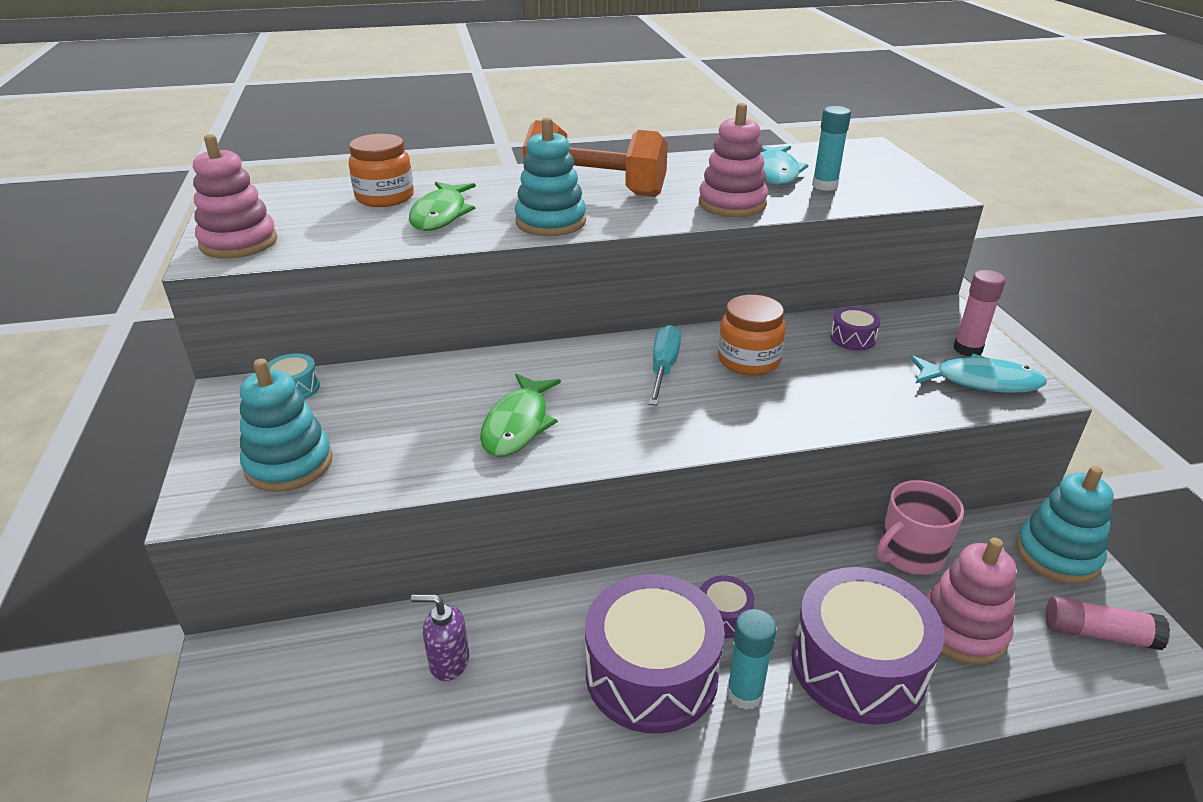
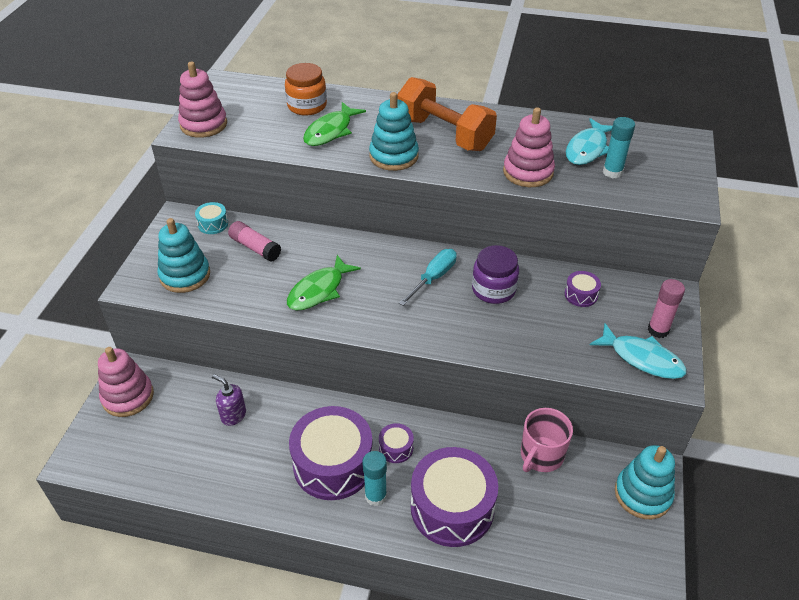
camera: 25 degrees right, 10 degrees up
(748, 360) = (493, 289): orange jar -> purple jar
(909, 554) = (541, 455): pink mug -> pink mug turned 45 degrees counterclockwise
(962, 629) = (534, 514): pink stacking toy -> pink stacking toy (128, 396)
(1098, 633) = (621, 552): pink glue stick -> pink glue stick (255, 248)

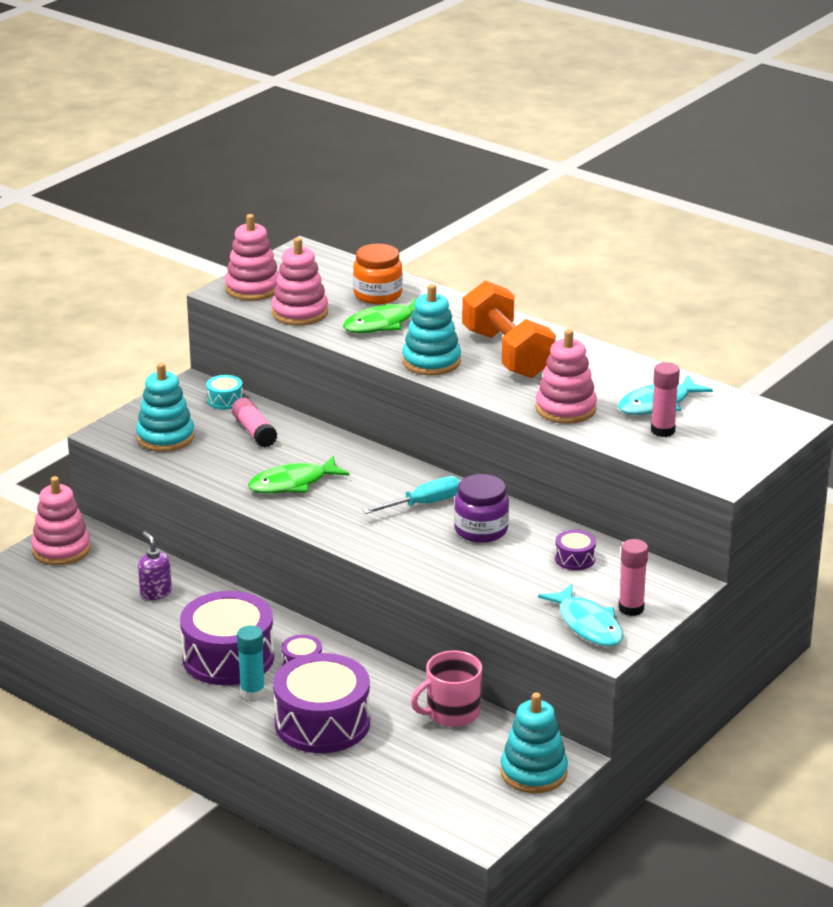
camera: 25 degrees right, 15 degrees down
(257, 138) = (300, 313): none -> pink stacking toy
(612, 172) = (662, 431): turquoise glue stick -> pink glue stick

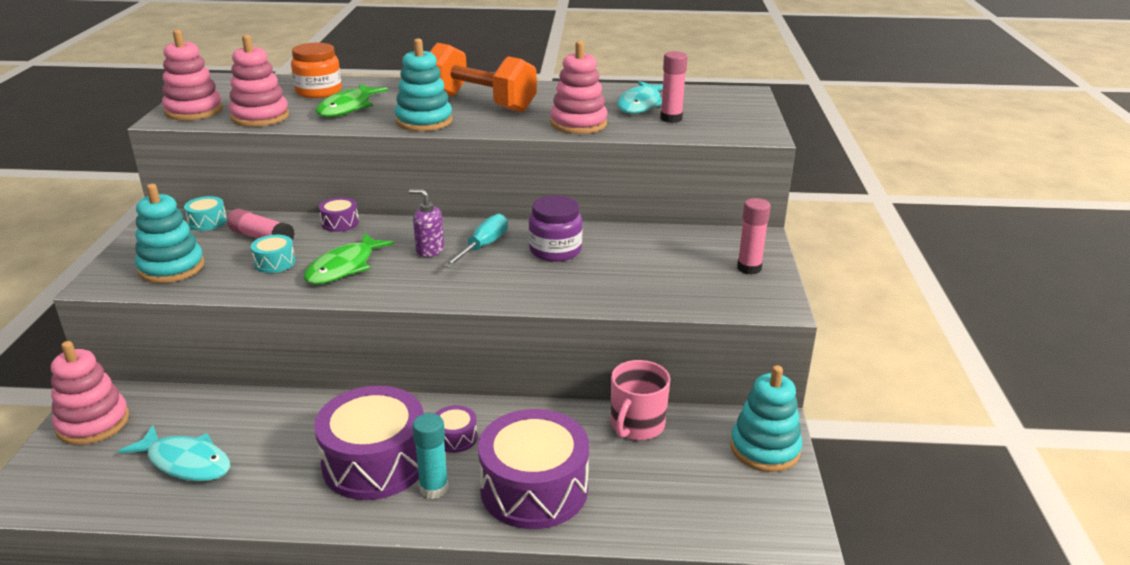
camera: 35 degrees left, 0 degrees up
(155, 593) = (239, 427): purple soap dispenser -> purple soap dispenser (429, 250)
(244, 460) = (275, 263): none -> turquoise drum
(575, 559) = (656, 247): purple drum -> purple drum (340, 223)
(587, 625) = (736, 292): turquoise fish -> turquoise fish (185, 462)

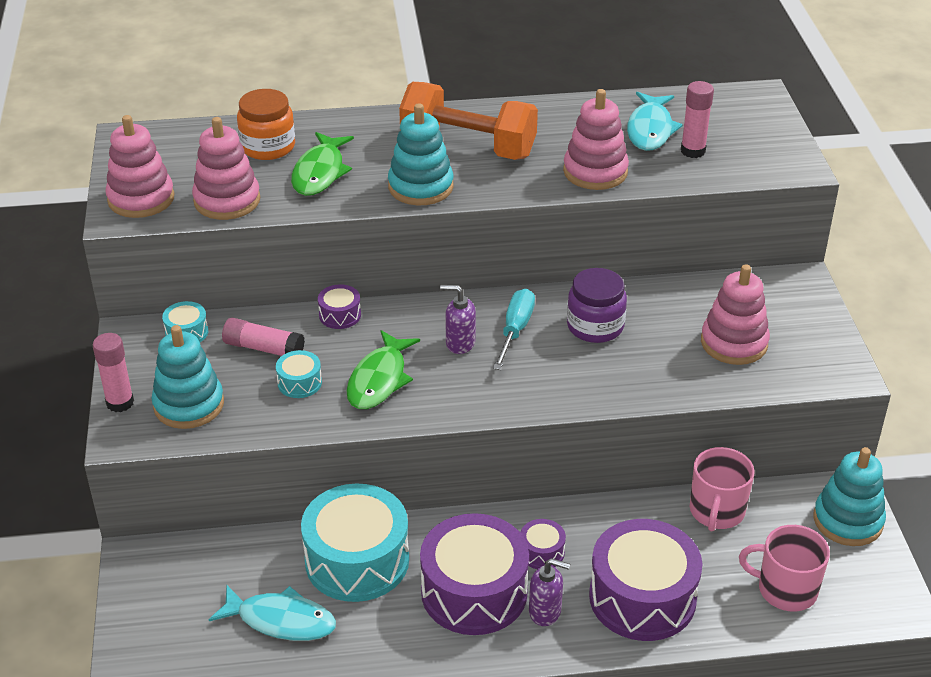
camera: 10 degrees left, 10 degrees up
(93, 423) = (154, 590): pink stacking toy -> pink stacking toy (734, 343)
(283, 423) = (357, 560): none -> turquoise drum
(434, 488) = (545, 612): turquoise glue stick -> purple soap dispenser
(681, 501) = (785, 589): none -> pink mug
(749, 268) = (804, 326): pink glue stick -> pink glue stick (120, 403)

